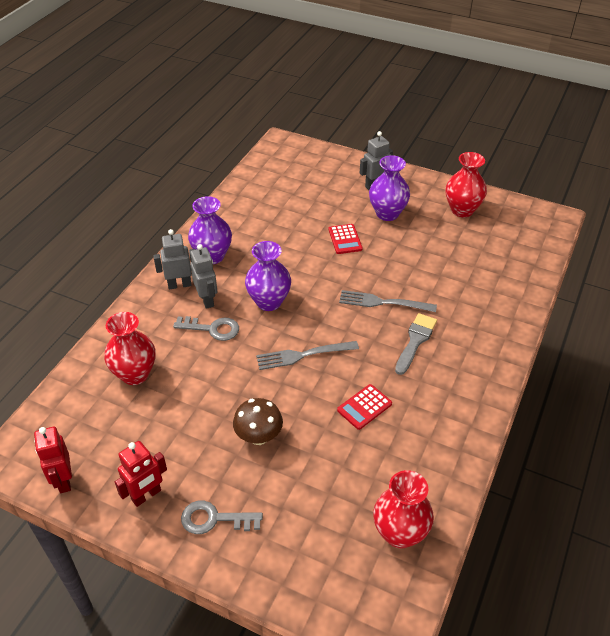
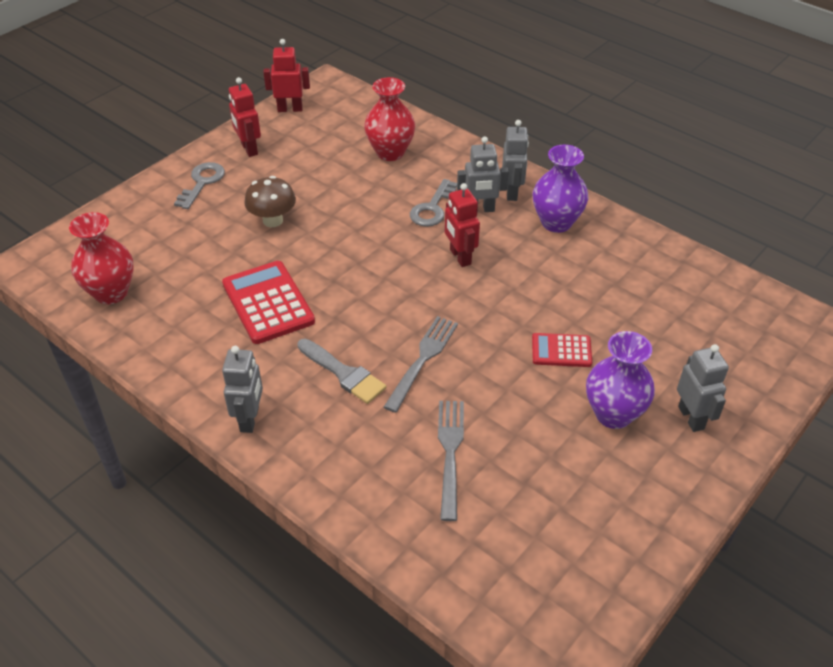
camera: 105 degrees right, 0 degrees up
(269, 302) = (460, 257): purple vase -> red robot
(303, 355) = (364, 270): grey fork -> grey fork (450, 453)
(364, 407) = (268, 303): red calculator -> red calculator, size x1.73
(462, 210) = (607, 519): red vase -> none
(482, 381) = (250, 419): none -> grey robot

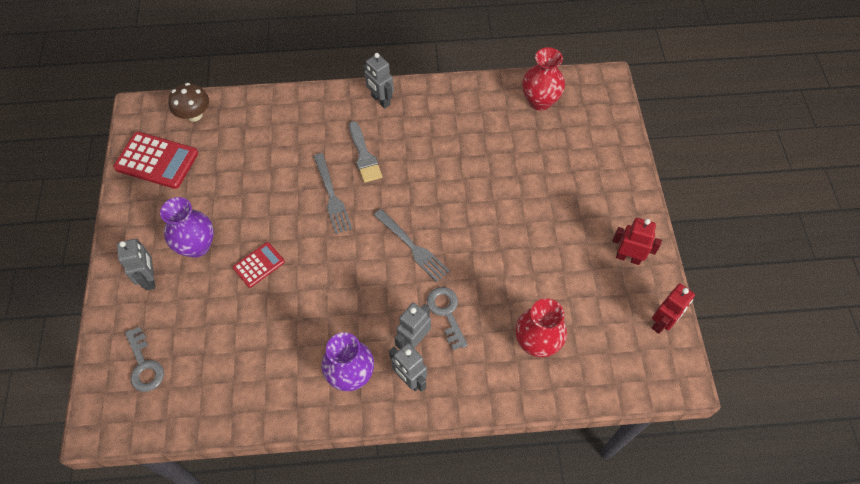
camera: 135 degrees right, 15 degrees up
(202, 183) = (610, 205): grey key -> grey key (144, 365)
(268, 303) = (454, 161): red calculator -> red calculator (157, 160)
(273, 220) = (528, 214): brown mushroom -> brown mushroom (194, 115)
(343, 373) = (364, 156): grey brush -> grey brush turned 105 degrees counterclockwise
(450, 453) = (266, 158): grey fork -> grey fork (412, 247)
(460, 257) = (384, 285): red robot -> none
(691, 418) = (150, 279): grey robot -> grey robot turned 135 degrees counterclockwise

